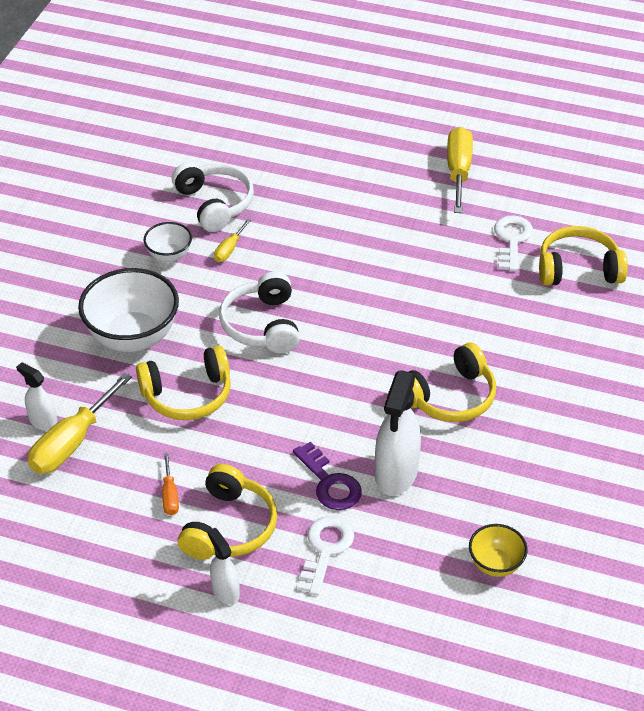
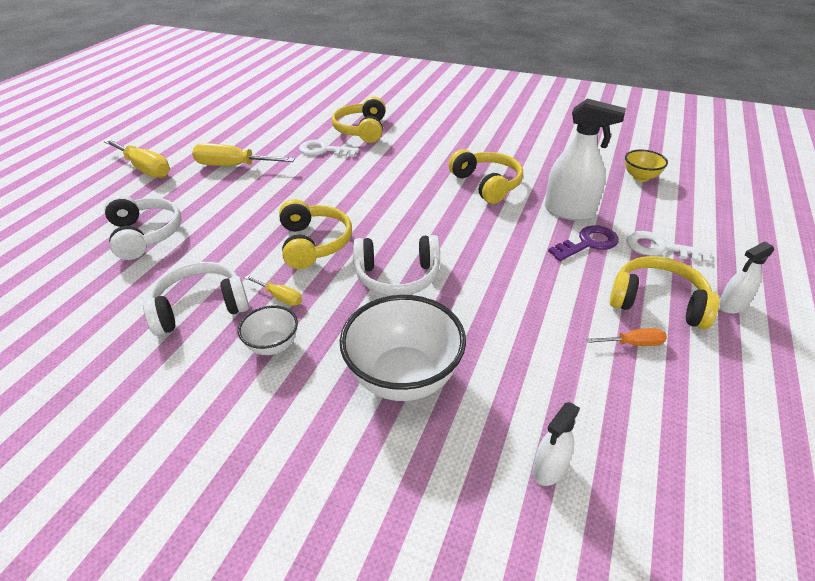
camera: 85 degrees left, 5 degrees down
(72, 442) = (579, 434): yellow screwdriver -> yellow screwdriver (145, 169)
(188, 395) = (493, 330): yellow headphones -> yellow headphones (314, 243)
(317, 143) = (145, 235): none -> white headphones

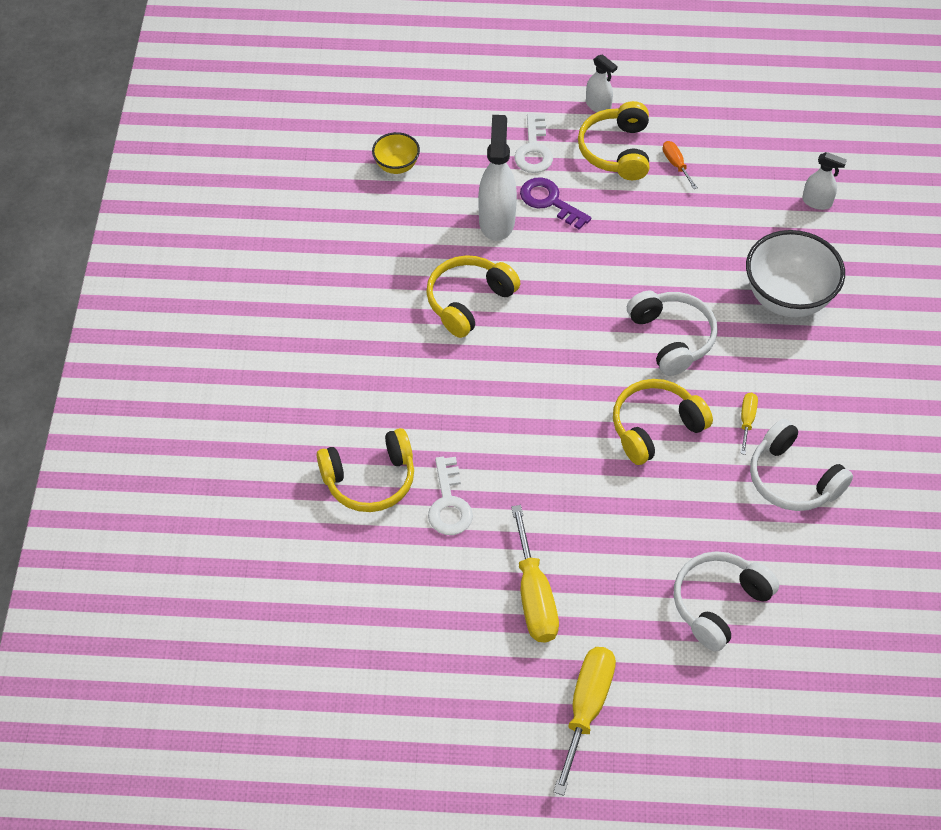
camera: 110 degrees left, 15 degrees up
(273, 345) = (804, 398): white bowl -> none

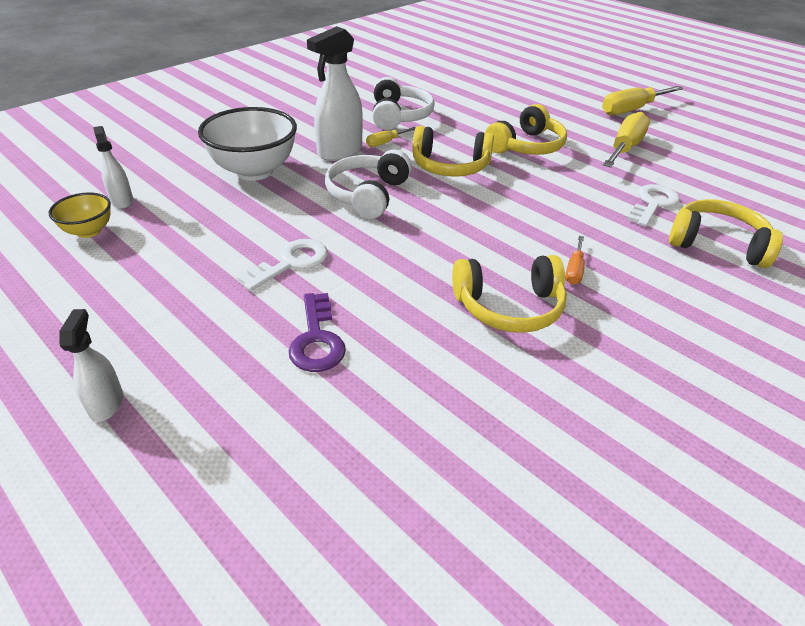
camera: 140 degrees left, 15 degrees down
(396, 166) = (445, 519): yellow bowl -> yellow bowl (89, 231)
(497, 221) = (395, 358): white spray bottle -> white spray bottle (339, 152)
(534, 150) = (252, 406): white key -> white key (291, 263)
(616, 151) = (178, 341): yellow headphones -> yellow headphones (526, 146)
(676, 164) = (155, 291): orange screwdriver -> orange screwdriver (574, 270)
(719, 604) = (510, 105): white headphones -> none

